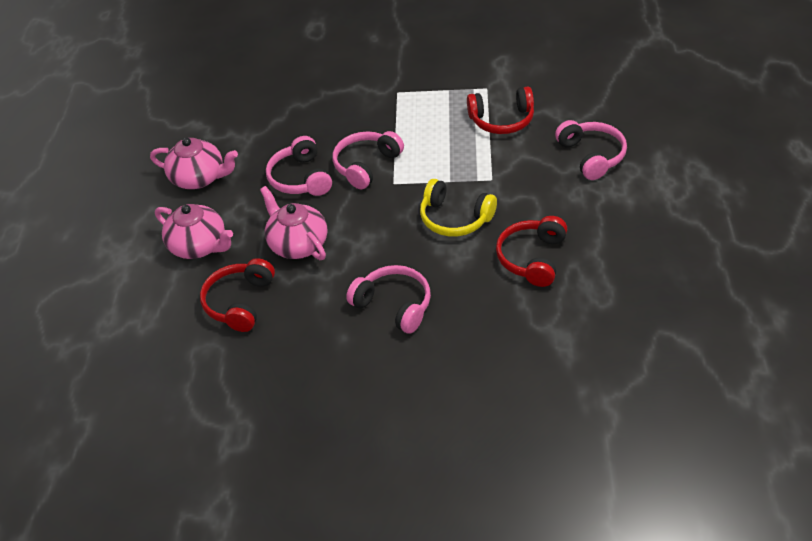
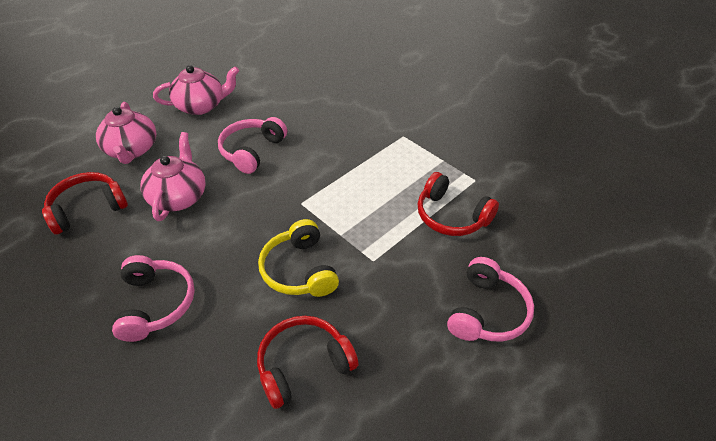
camera: 40 degrees right, 0 degrees up
(199, 178) = (201, 106): pink teapot -> pink teapot turned 75 degrees counterclockwise
(366, 165) = (304, 174): pink headphones -> none

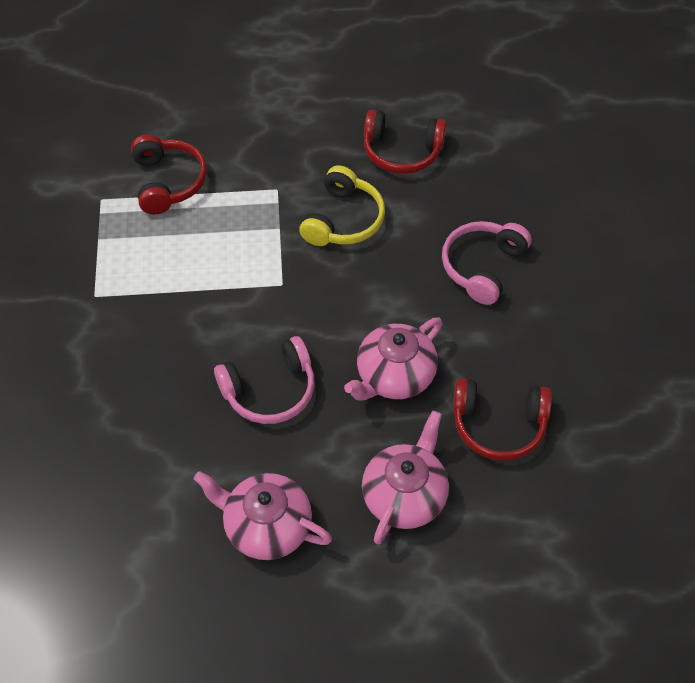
camera: 140 degrees left, 10 degrees up
(487, 312) = (240, 103): pink headphones -> none

